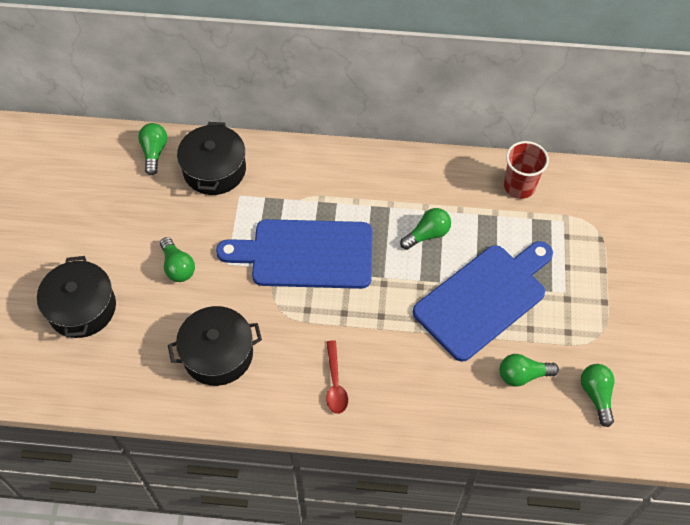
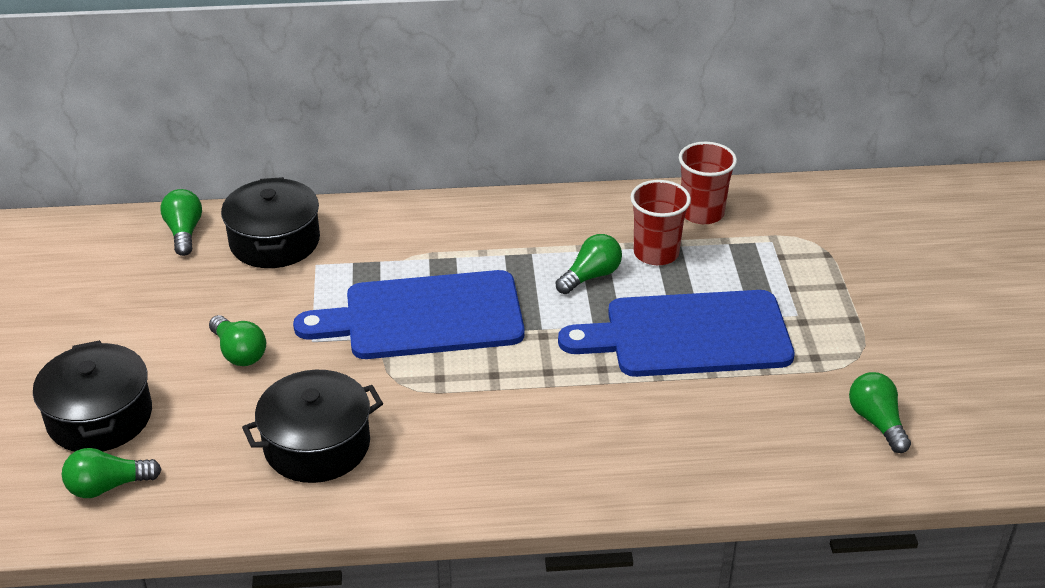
camera: 10 degrees left, 20 degrees down
(335, 384) = (500, 457): red spoon -> none
(478, 220) = (656, 253): none -> red cup
(484, 298) = (688, 335): blue cutting board -> blue cutting board turned 135 degrees counterclockwise
(523, 375) = (767, 412): green light bulb -> green light bulb (108, 486)

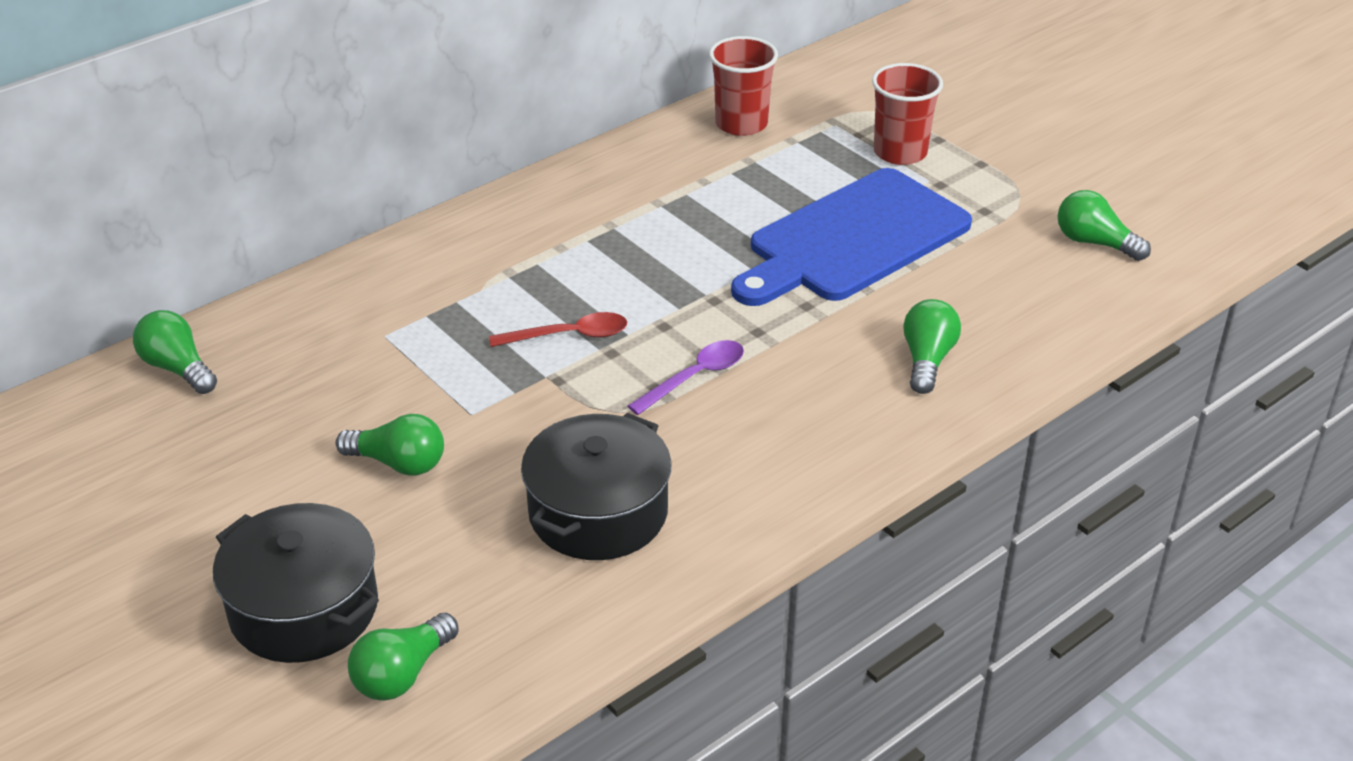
camera: 35 degrees left, 0 degrees up
(275, 241) = (306, 332): black pot -> none
(424, 317) = (569, 336): blue cutting board -> red spoon
(473, 384) = (695, 377): none -> purple spoon
(591, 276) = (699, 225): green light bulb -> green light bulb (927, 360)
(656, 253) = (738, 178): red cup -> red cup (900, 152)

